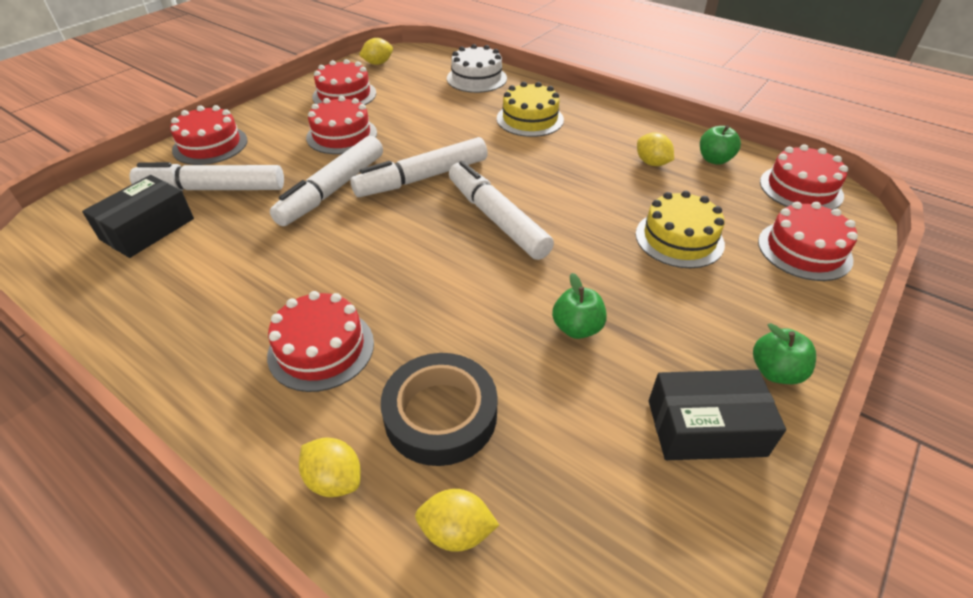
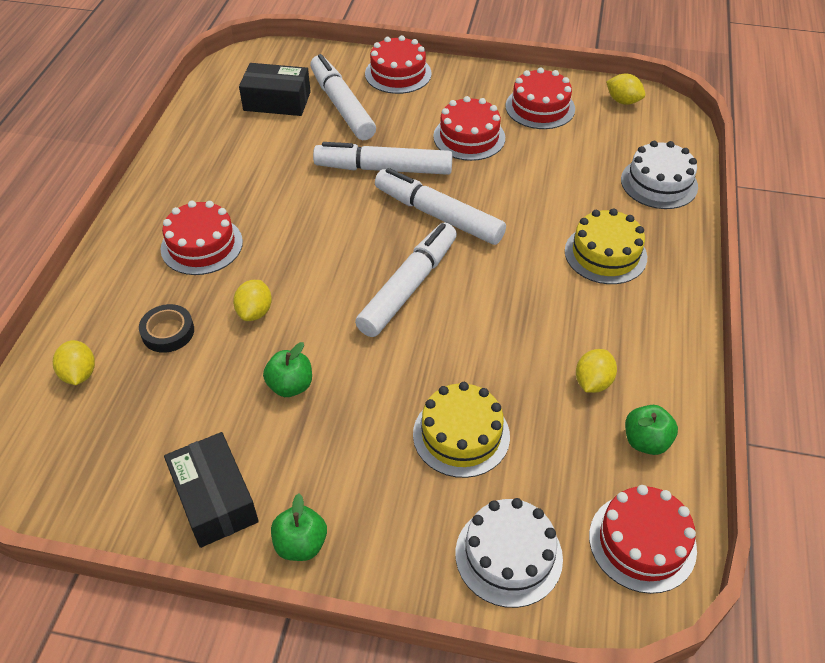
camera: 65 degrees right, 5 degrees up
(334, 479) = (98, 300): yellow lemon -> yellow lemon (255, 312)
(440, 414) = (168, 332): black tape -> black tape, size x0.60
(804, 250) = (508, 555): red cake -> white cake

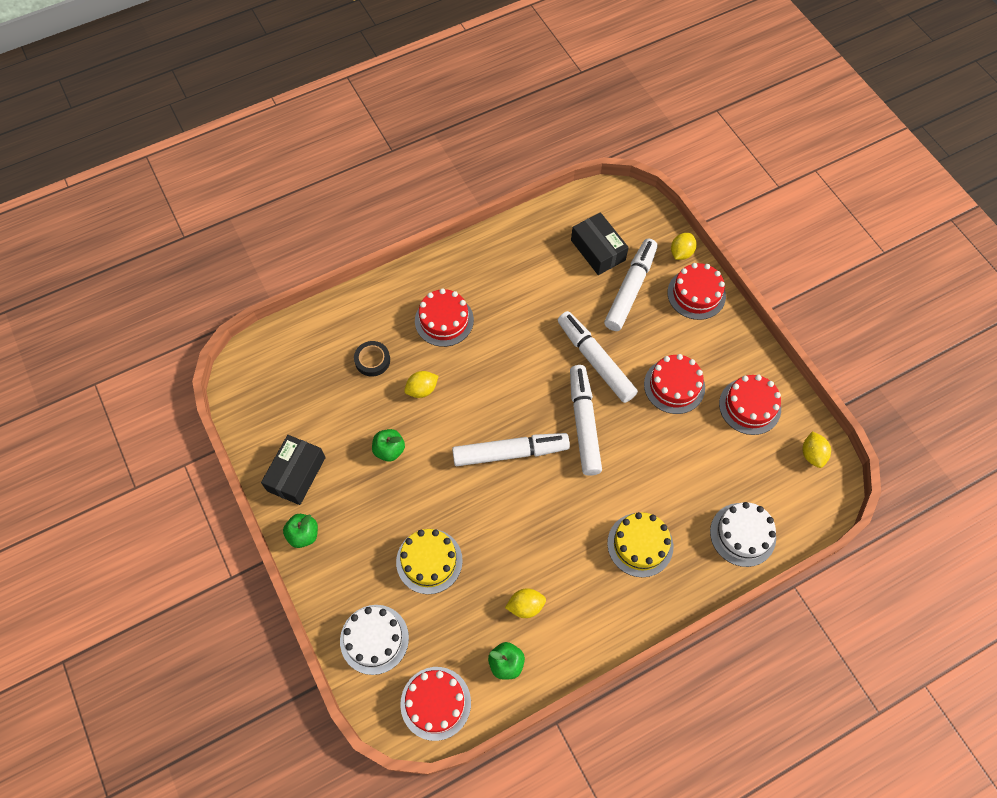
camera: 50 degrees right, 15 degrees up
(79, 374) = (313, 346): yellow lemon -> yellow lemon (681, 253)

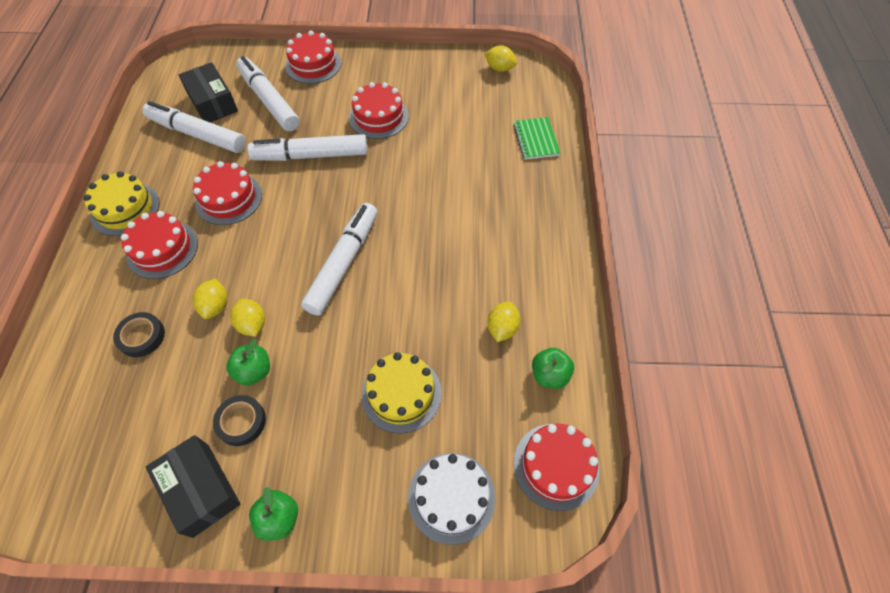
camera: 60 degrees left, 5 degrees down
(351, 467) = (241, 422): none -> black tape
(584, 423) = (361, 193): white marker -> white marker (197, 134)
(598, 250) = (213, 102): black box -> black box turned 60 degrees clockwise
(640, 544) = (500, 210): yellow cake -> yellow cake (125, 209)
(681, 253) = (269, 55): yellow lemon -> yellow lemon (252, 324)
(742, 534) = (536, 140): white cake -> green notebook
(750, 406) = (433, 82): red cake -> red cake (229, 198)

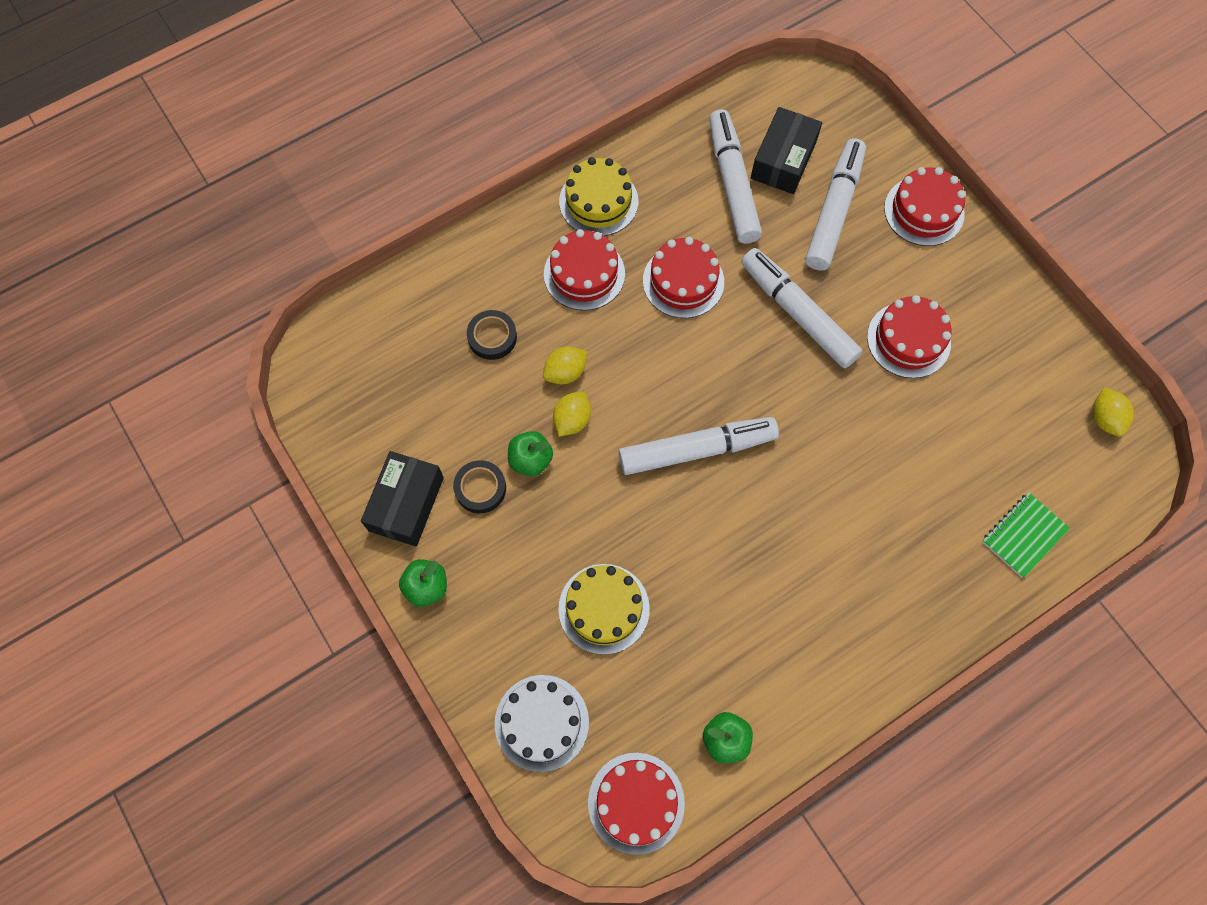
camera: 55 degrees right, 10 degrees up
(502, 328) = (742, 659): yellow lemon -> none

